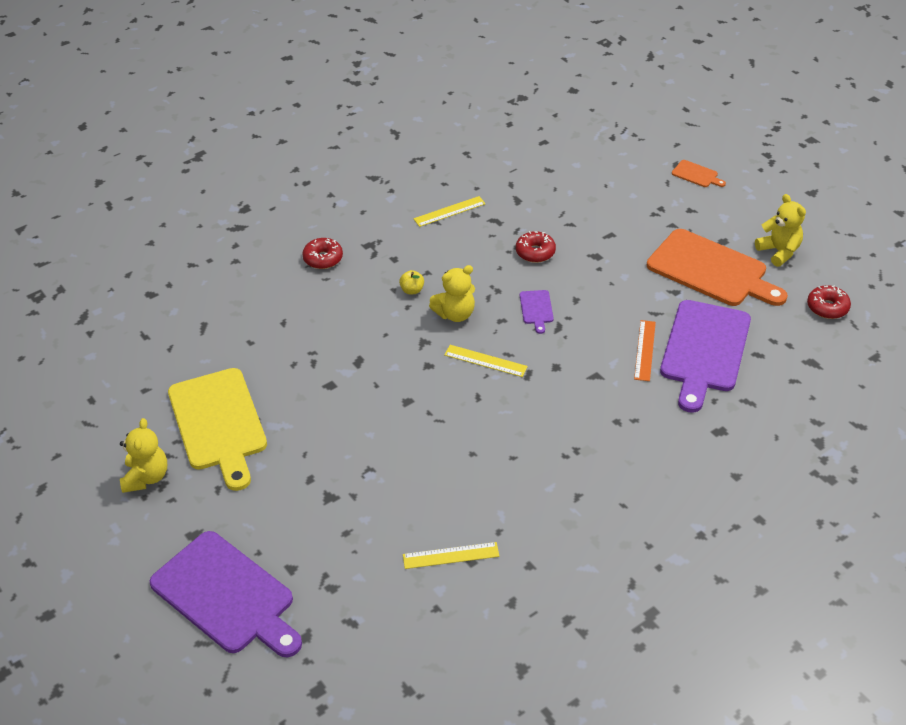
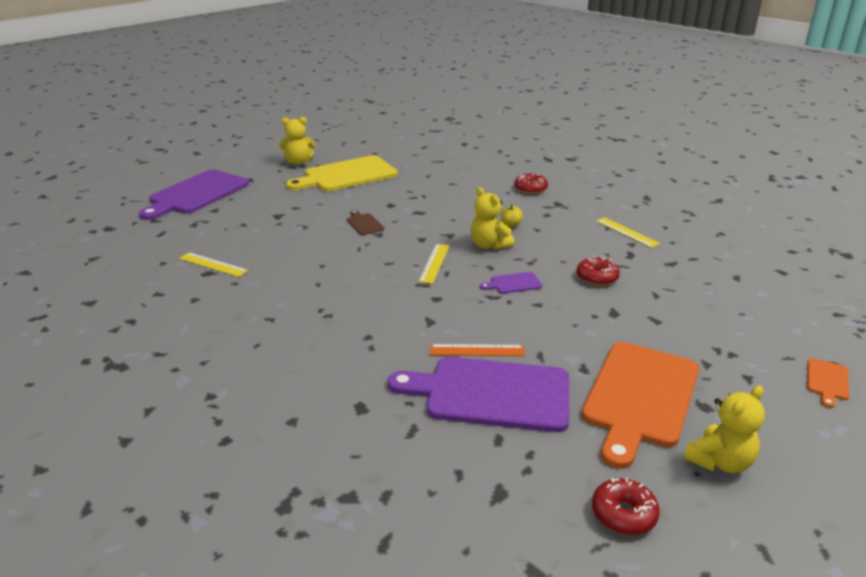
camera: 80 degrees right, 15 degrees down
(376, 412) = (364, 223): none -> brown cutting board
(451, 555) = (213, 264): yellow ruler -> yellow ruler turned 45 degrees counterclockwise

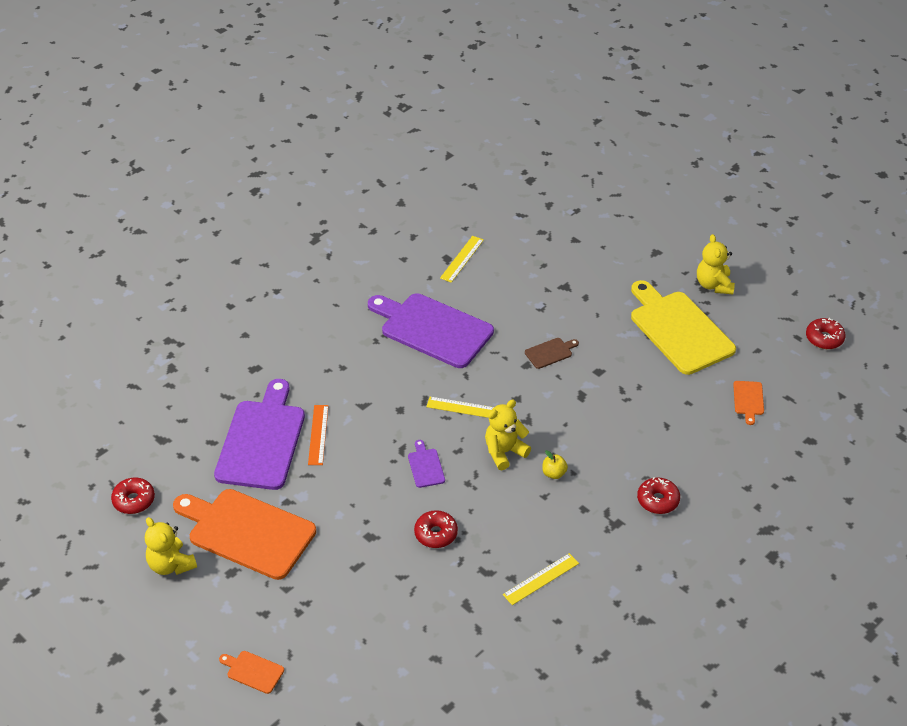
camera: 90 degrees right, 15 degrees up
(196, 194) = (613, 220): purple cutting board -> purple cutting board (433, 329)
(366, 134) = (824, 338): none -> red donut
(425, 158) = (748, 400): none -> orange cutting board

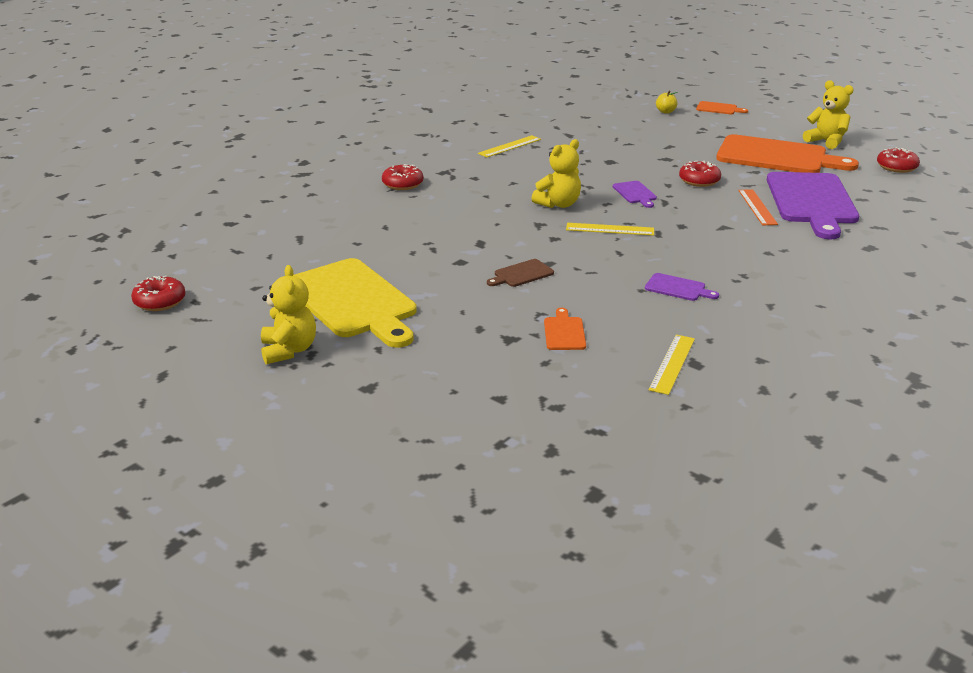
camera: 175 degrees right, 15 degrees down
(433, 329) = (678, 288): purple cutting board -> purple cutting board, size x0.42
(436, 534) = (608, 161): red donut -> red donut (699, 181)
(554, 473) = (505, 194): yellow apple -> yellow apple (665, 111)
(748, 400) = (285, 247): orange cutting board -> orange cutting board (564, 332)

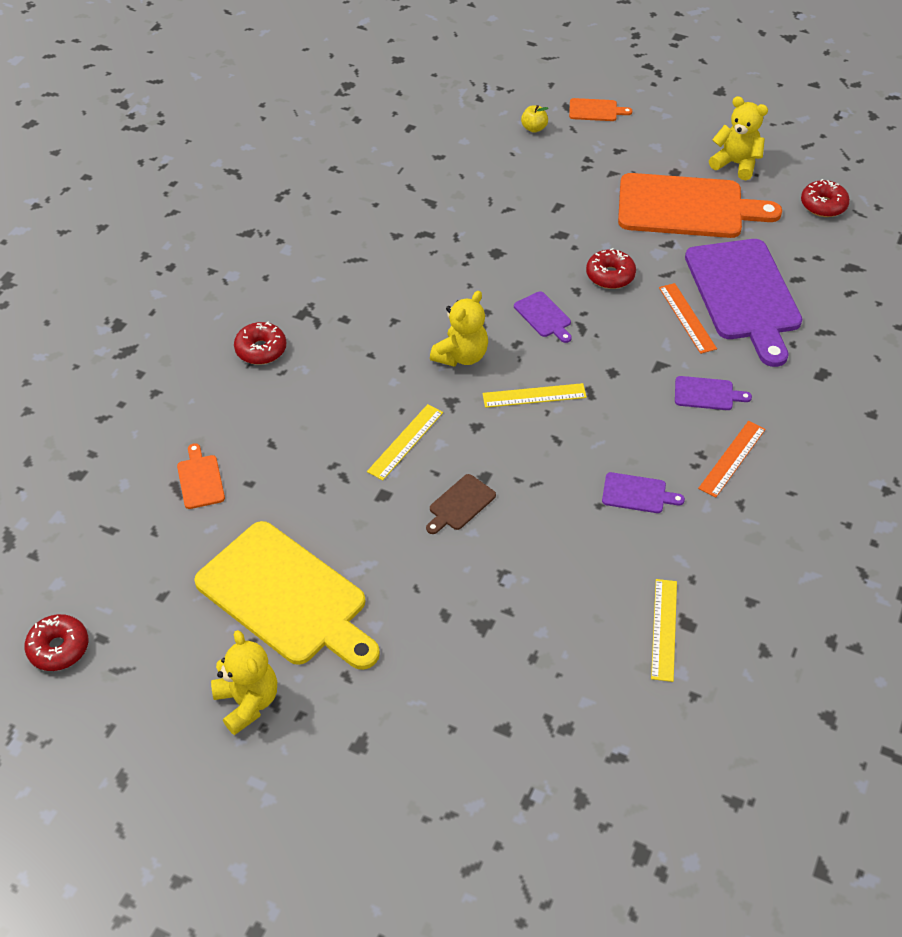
camera: 15 degrees left, 20 degrees up
(510, 146) = (366, 241): yellow ruler -> yellow ruler (405, 442)
(564, 332) = (538, 600): orange cutting board -> orange cutting board (200, 479)
(760, 245) = (707, 394): none -> purple cutting board
(771, 281) = (732, 458): none -> orange ruler

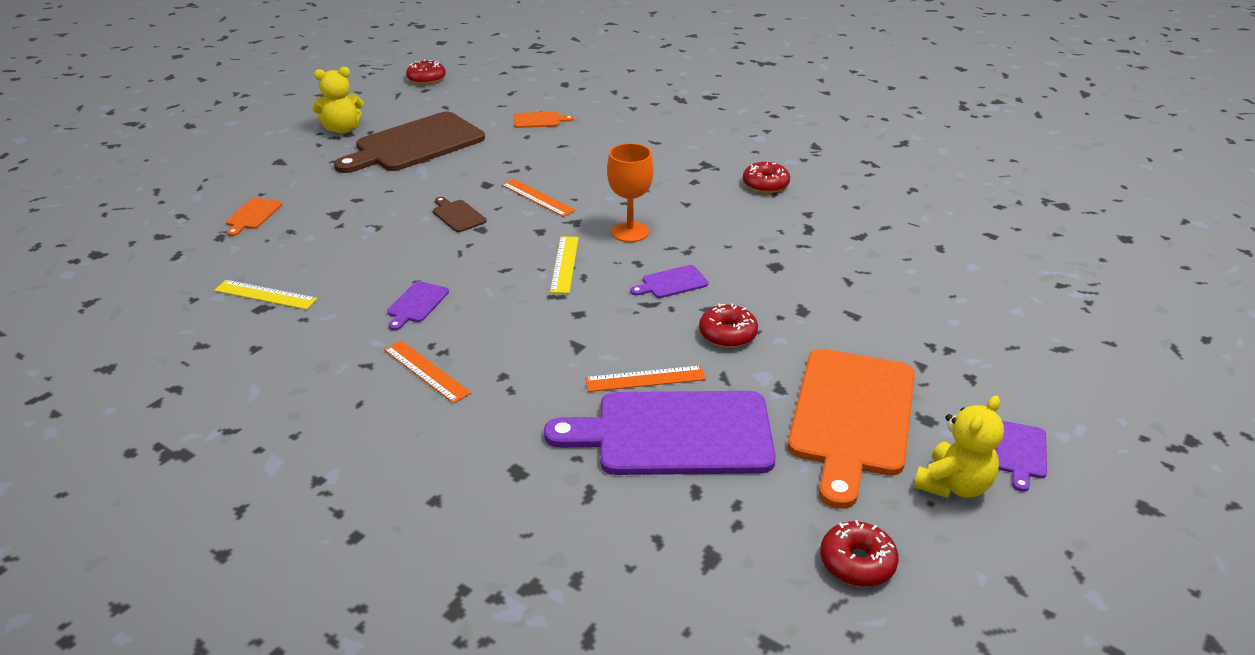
camera: 100 degrees right, 15 degrees down
(261, 350) = (666, 146): red donut -> red donut (765, 185)
(286, 597) = (415, 144): yellow cutting board -> brown cutting board
(405, 442) = (537, 197): yellow ruler -> orange ruler
(461, 356) = (630, 232): yellow teddy bear -> orange goblet
(534, 128) = (1006, 317): yellow apple -> none
(595, 110) = (1058, 371): orange cutting board -> orange cutting board (252, 215)
(707, 394) = (523, 371): purple cutting board -> purple cutting board (1020, 452)

